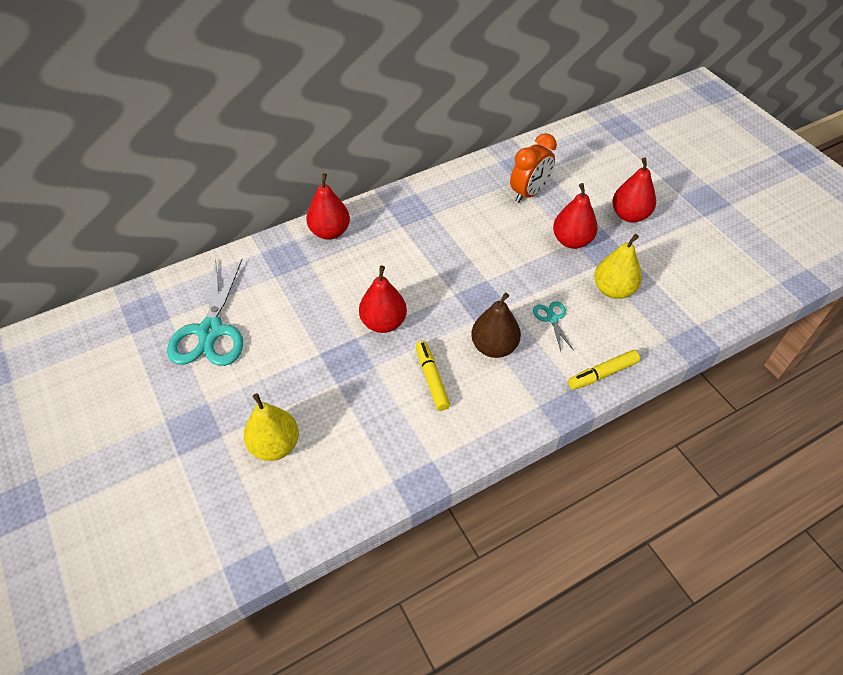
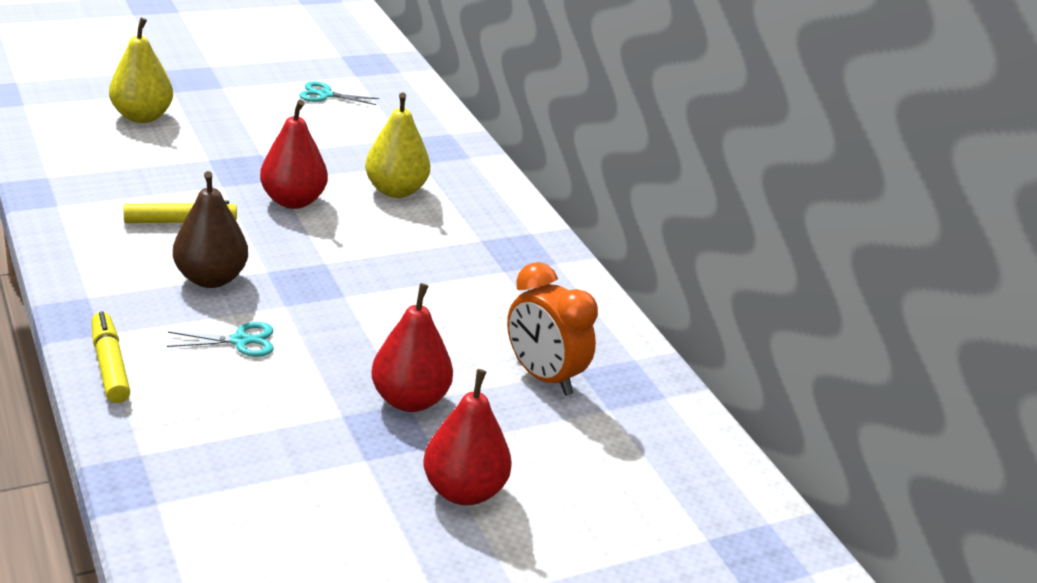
camera: 90 degrees right, 20 degrees down
(210, 331) = (325, 95): turquoise scissors -> turquoise scissors, size x0.46
(330, 232) = (479, 182): red pear -> none
(613, 290) = (277, 420): yellow pear -> yellow pear (395, 190)

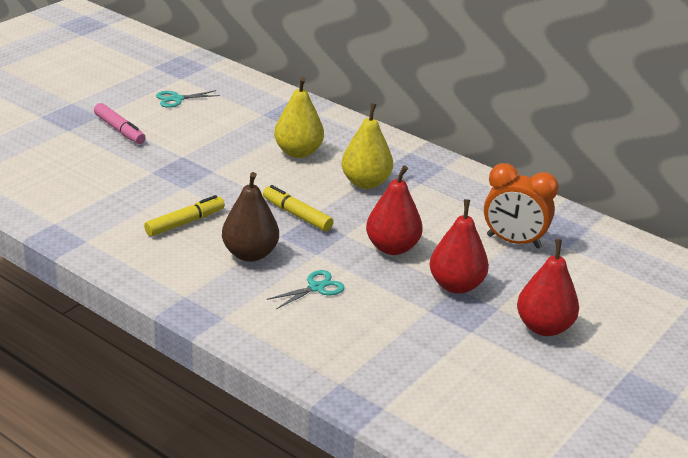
camera: 25 degrees left, 0 degrees up
(110, 365) = (254, 335): yellow marker -> yellow marker (297, 215)
(142, 116) = (68, 156): yellow pear -> yellow pear (365, 182)
(226, 107) = (119, 130): none -> pink marker
(293, 201) = (241, 182): red pear -> red pear (392, 248)

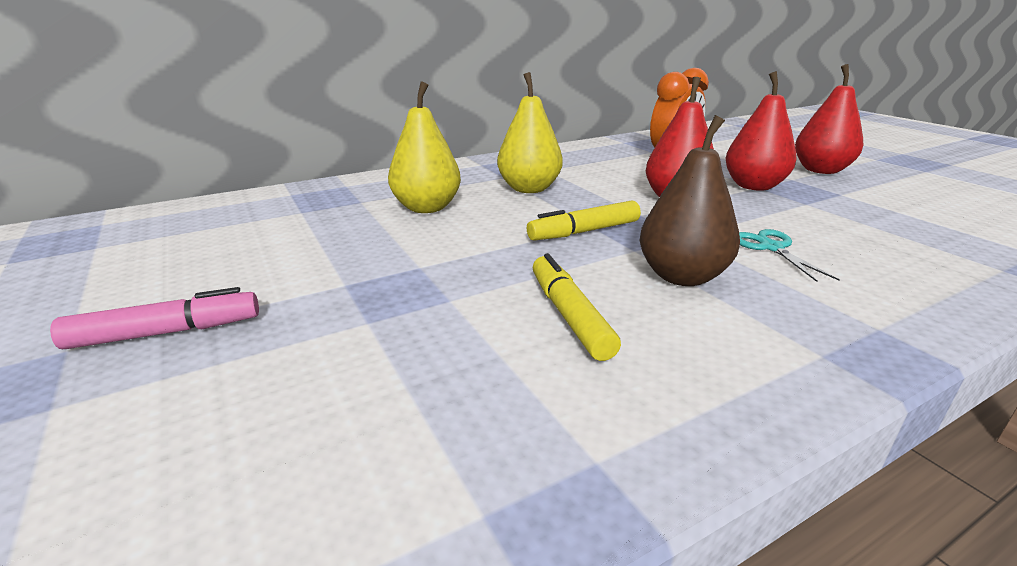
camera: 65 degrees left, 5 degrees down
(177, 99) = (154, 260): turquoise scissors -> none

